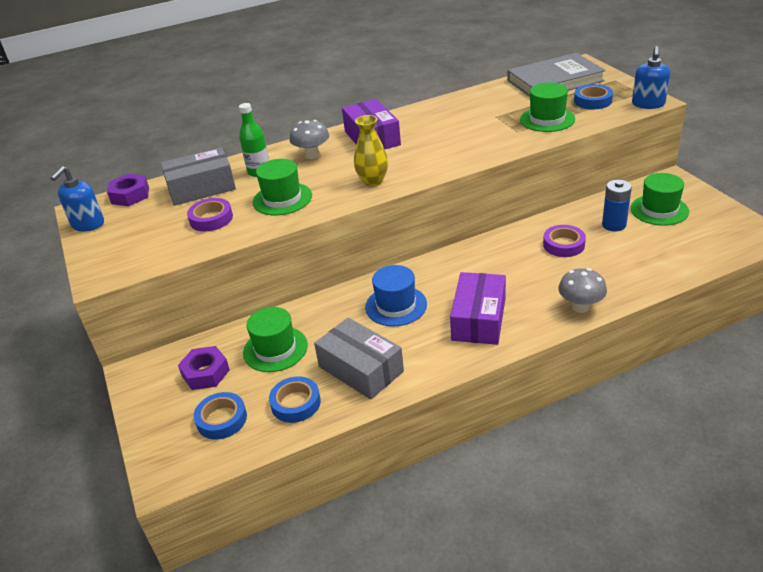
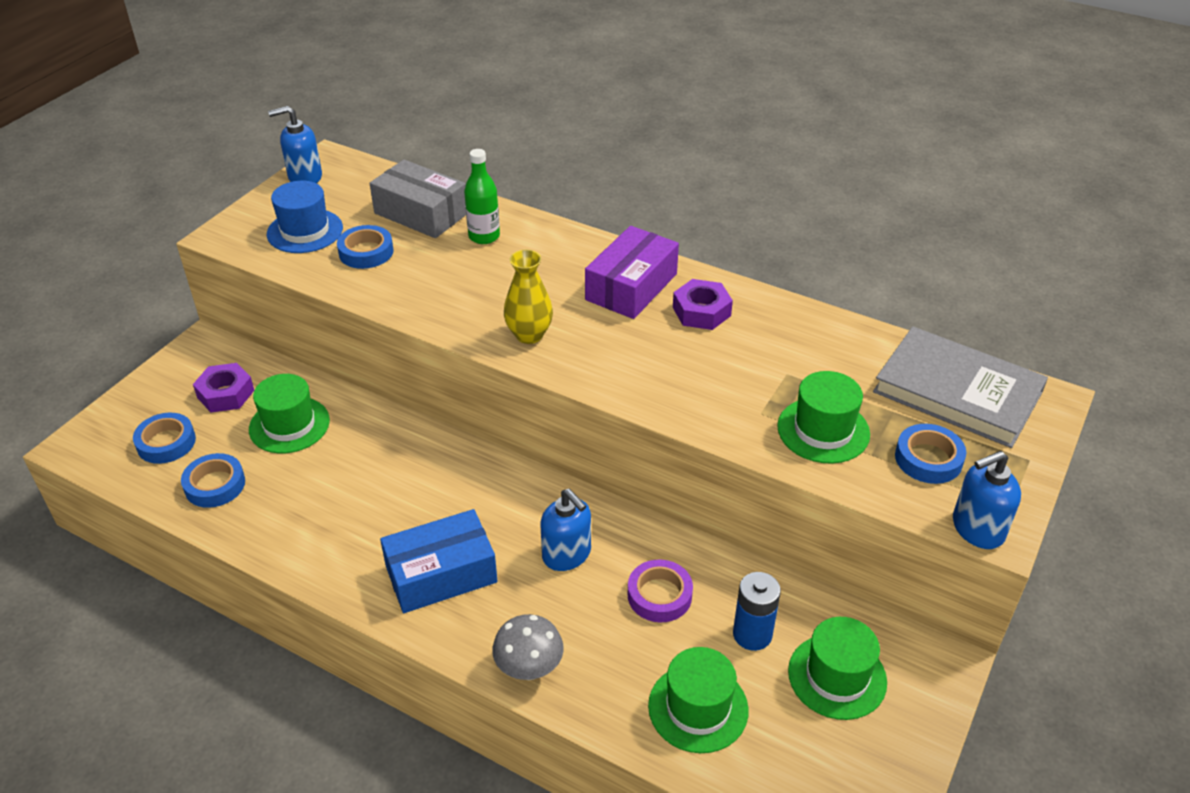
camera: 50 degrees right, 5 degrees up
(130, 195) = (374, 174): purple nut -> purple nut (701, 311)
(211, 219) = (366, 252): purple tape -> blue tape
(282, 199) = (439, 282): green hat -> green hat (698, 708)
(312, 155) = (551, 258): grey mushroom -> none
(361, 369) = (294, 510): grey box -> none
(396, 306) = (420, 486): blue hat -> blue hat (305, 231)
(478, 319) = (441, 574): purple box -> blue box
(506, 266) = (567, 554): none -> blue soap dispenser

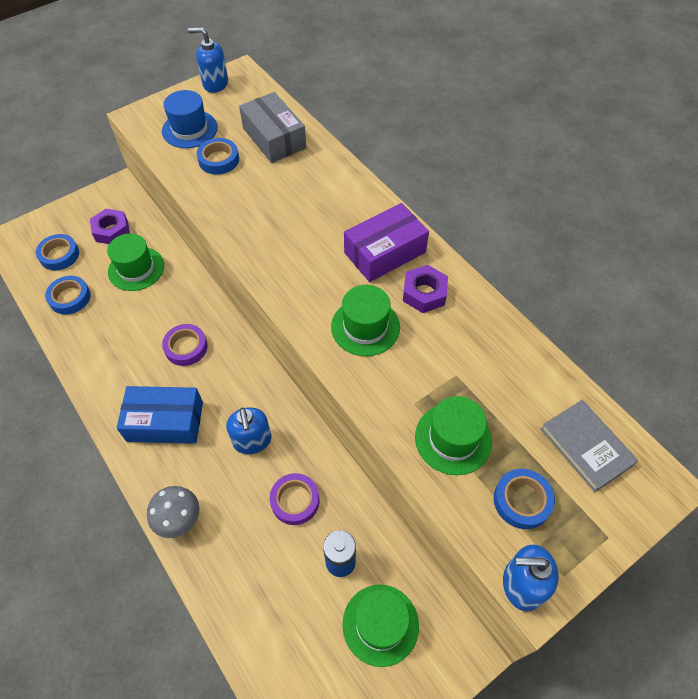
camera: 25 degrees right, 15 degrees up
(415, 487) = (186, 347): none -> purple tape
(484, 236) = (305, 172): green bottle -> none
(529, 335) = (287, 269): yellow vase -> none
(698, 708) = (270, 602): green hat -> green hat (365, 327)
(957, 392) = (586, 446): grey book -> grey book, size x0.64

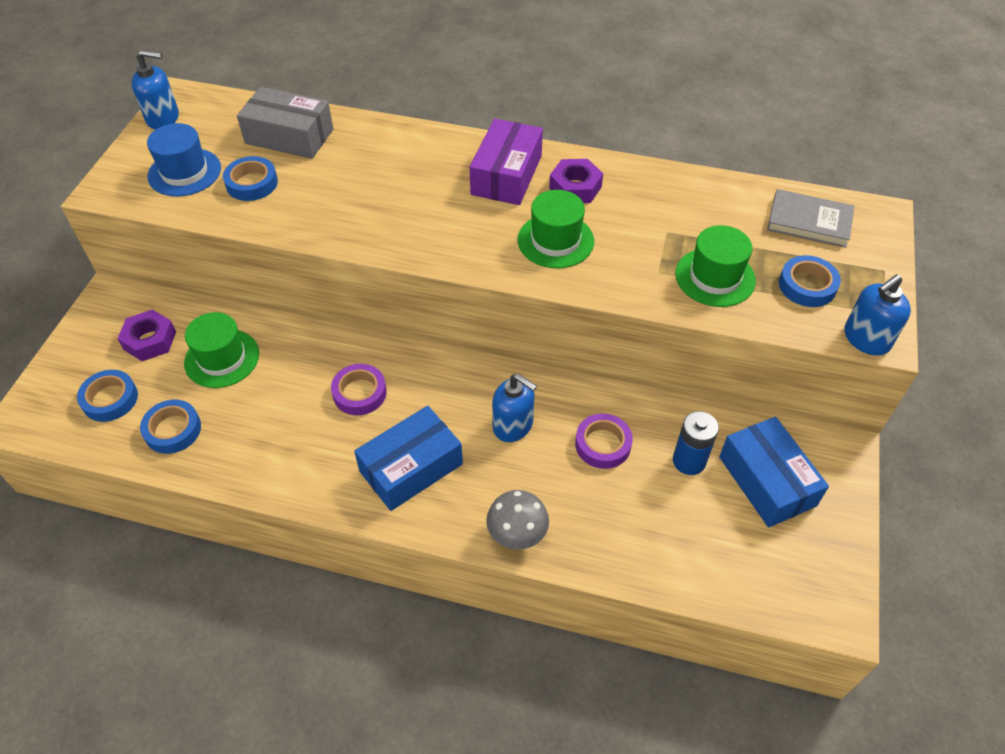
camera: 40 degrees left, 5 degrees down
(215, 84) = (163, 118): blue soap dispenser -> blue soap dispenser turned 150 degrees counterclockwise
(380, 624) = (767, 481): green hat -> blue box

